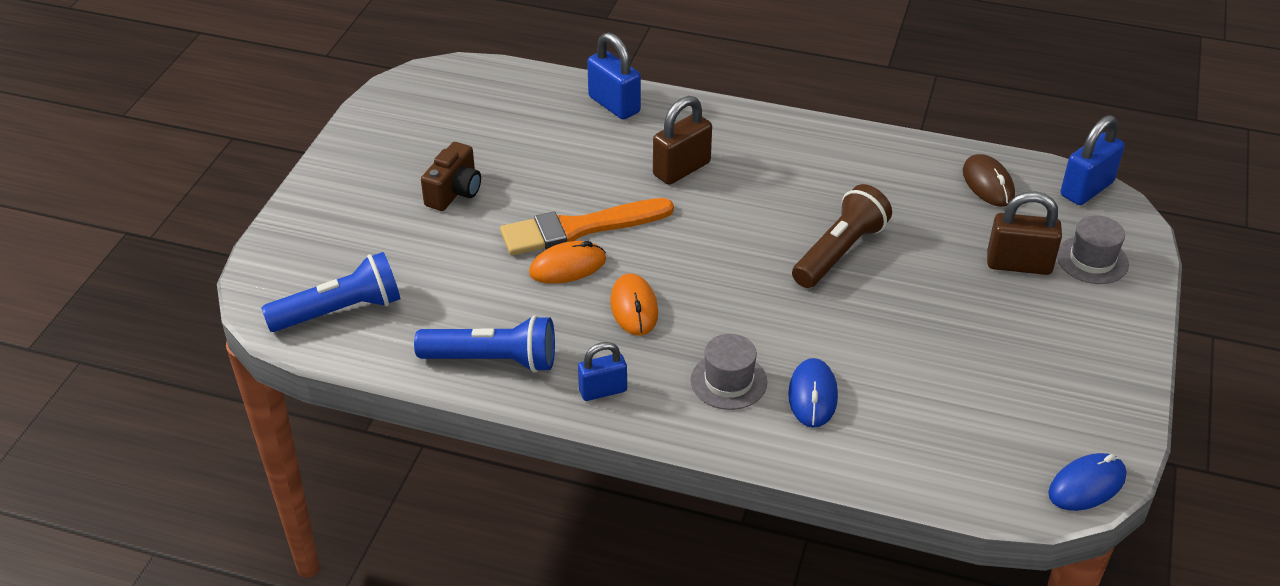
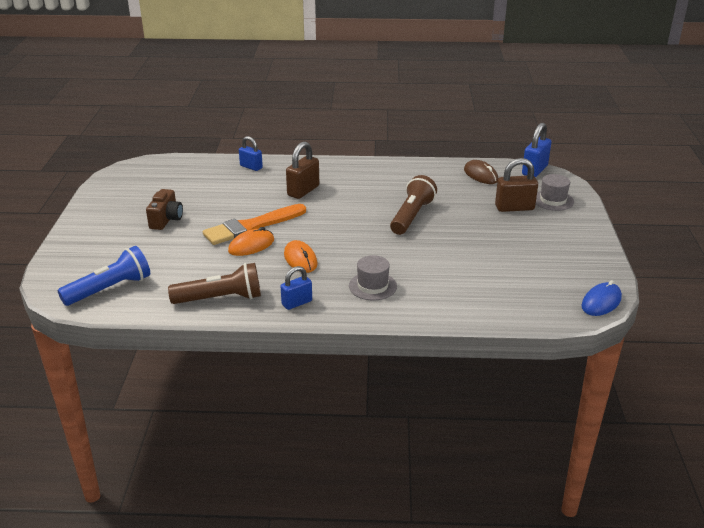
camera: 15 degrees left, 10 degrees down
(492, 360) = (220, 299): blue flashlight -> brown flashlight
(614, 105) = (251, 167): blue padlock -> blue padlock, size x0.66
(812, 396) = (426, 285): blue mouse -> none

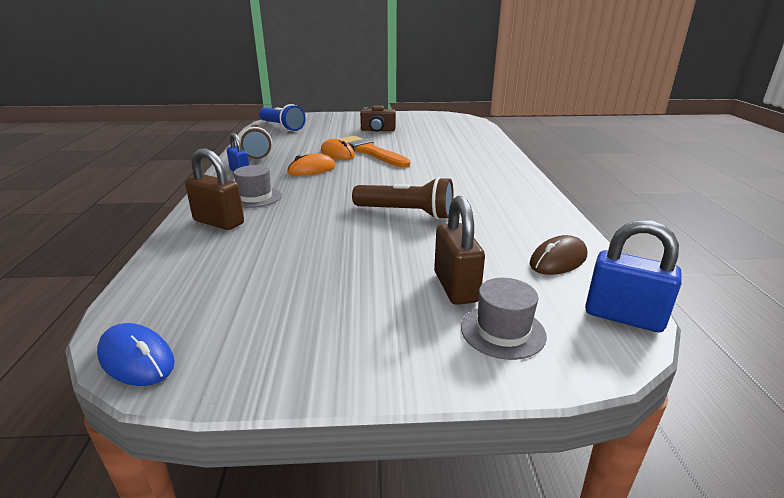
camera: 85 degrees right, 5 degrees down
(251, 167) = (485, 145): blue padlock -> none
(303, 191) = (446, 164): brown padlock -> brown padlock (219, 222)

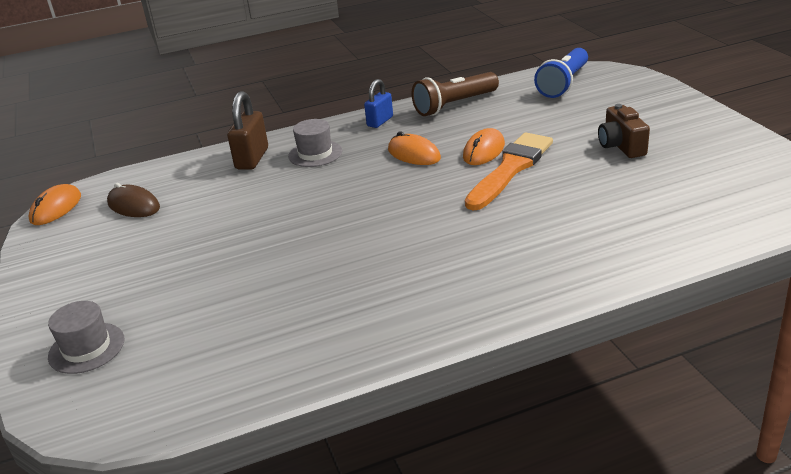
camera: 75 degrees right, 5 degrees up
(136, 359) = (56, 208): blue mouse -> orange mouse
(406, 213) = (313, 245): brown flashlight -> none
(456, 287) = (156, 310): brown padlock -> none
(558, 260) = (224, 369): brown mouse -> brown mouse (134, 205)
(623, 316) = (112, 422): blue padlock -> none

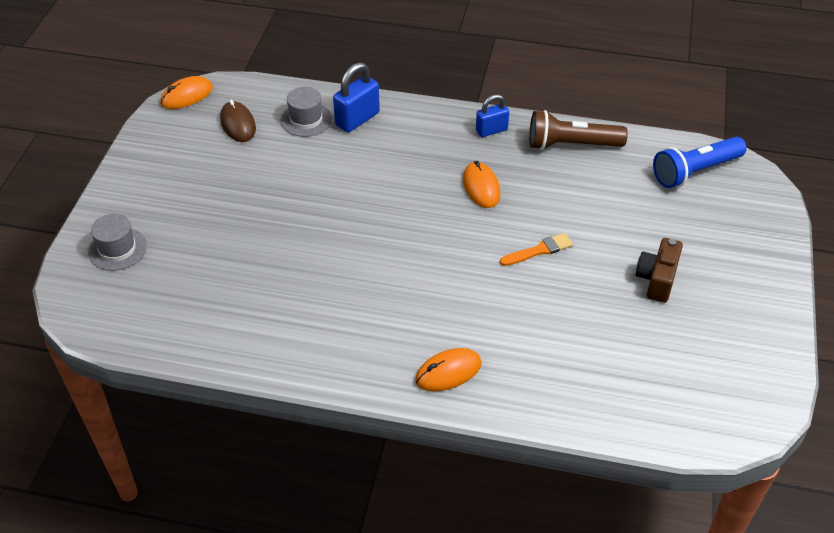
camera: 30 degrees right, 15 degrees up
(252, 159) = (357, 119): brown padlock -> blue padlock
(315, 154) = (408, 141): grey hat -> grey hat (306, 119)
(484, 151) = (539, 216): orange mouse -> orange mouse (448, 372)
(510, 169) = (539, 250): orange brush -> orange brush, size x0.52

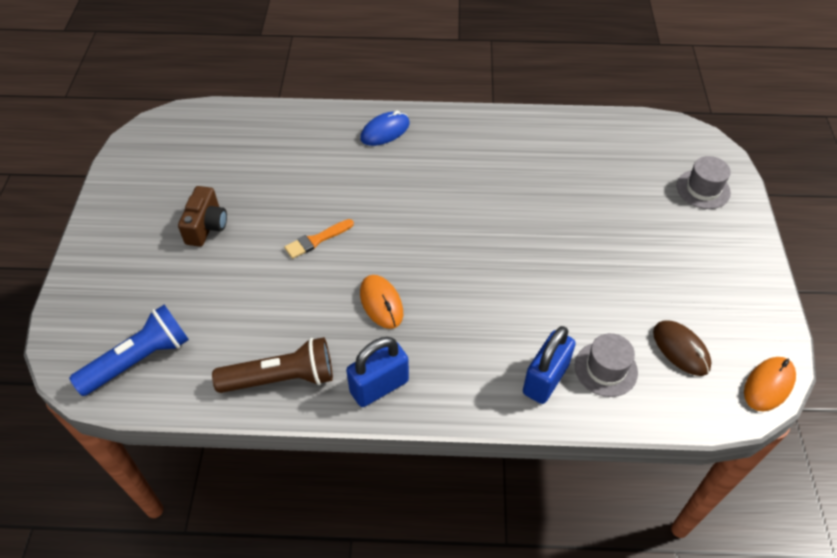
camera: 170 degrees right, 5 degrees up
(448, 372) = (385, 131): orange mouse -> blue mouse
(491, 130) = (379, 386): blue padlock -> blue padlock, size x1.51

